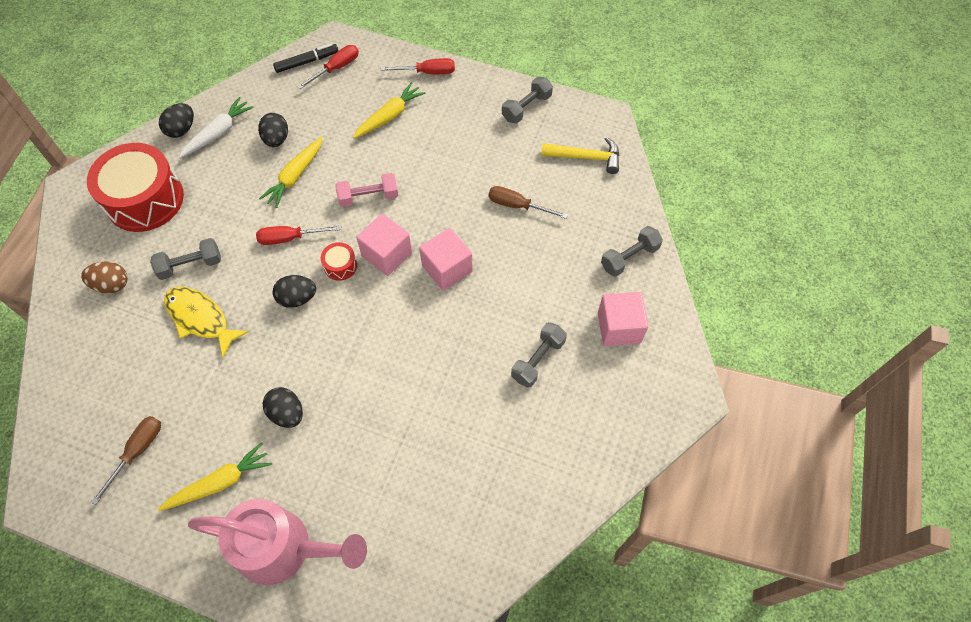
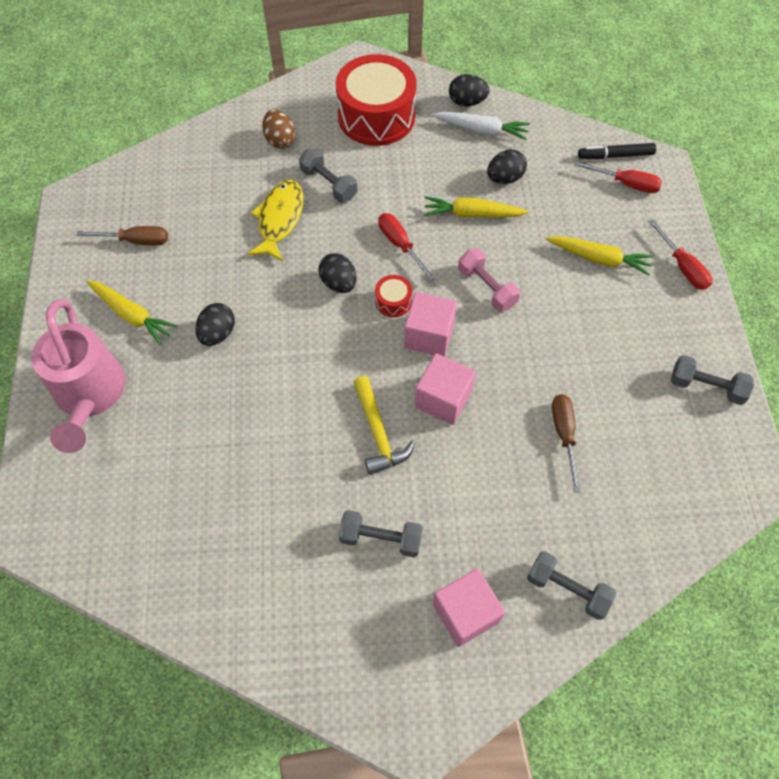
camera: 65 degrees right, 0 degrees up
(307, 62) = (615, 155): black marker -> black marker turned 135 degrees clockwise
(586, 157) = (679, 482): yellow hammer -> yellow hammer (378, 432)

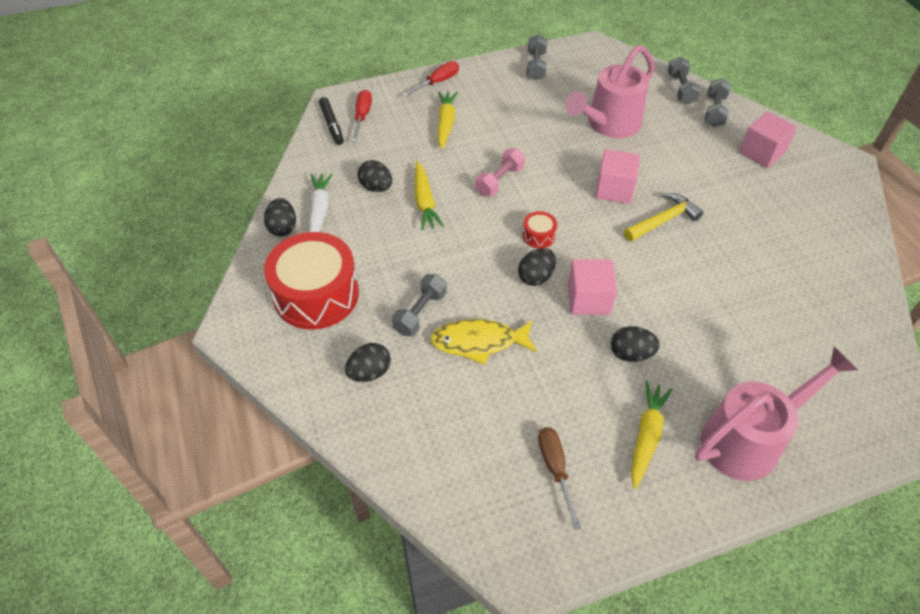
camera: 105 degrees left, 10 degrees down
(280, 140) = (369, 372): brown egg -> black egg
(380, 538) = (742, 202): grey dumbbell -> grey dumbbell (681, 89)
(400, 245) = (476, 243): red screwdriver -> none
(429, 335) = (561, 207): pink cube -> pink cube (588, 299)
(564, 435) = (608, 125): brown screwdriver -> pink watering can

